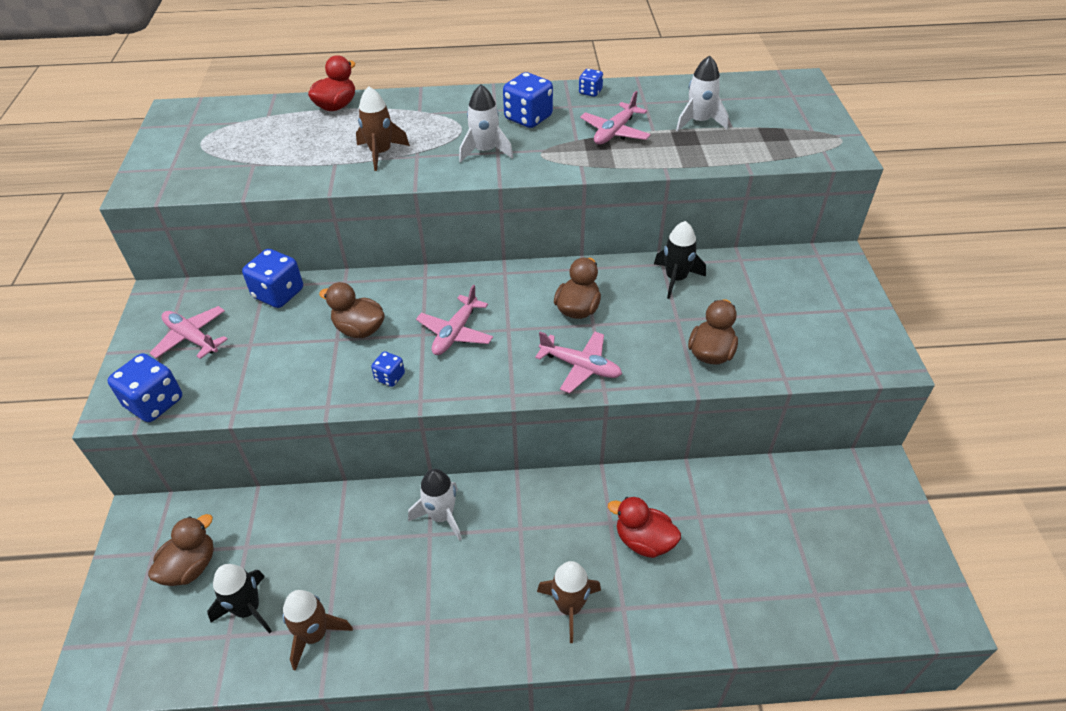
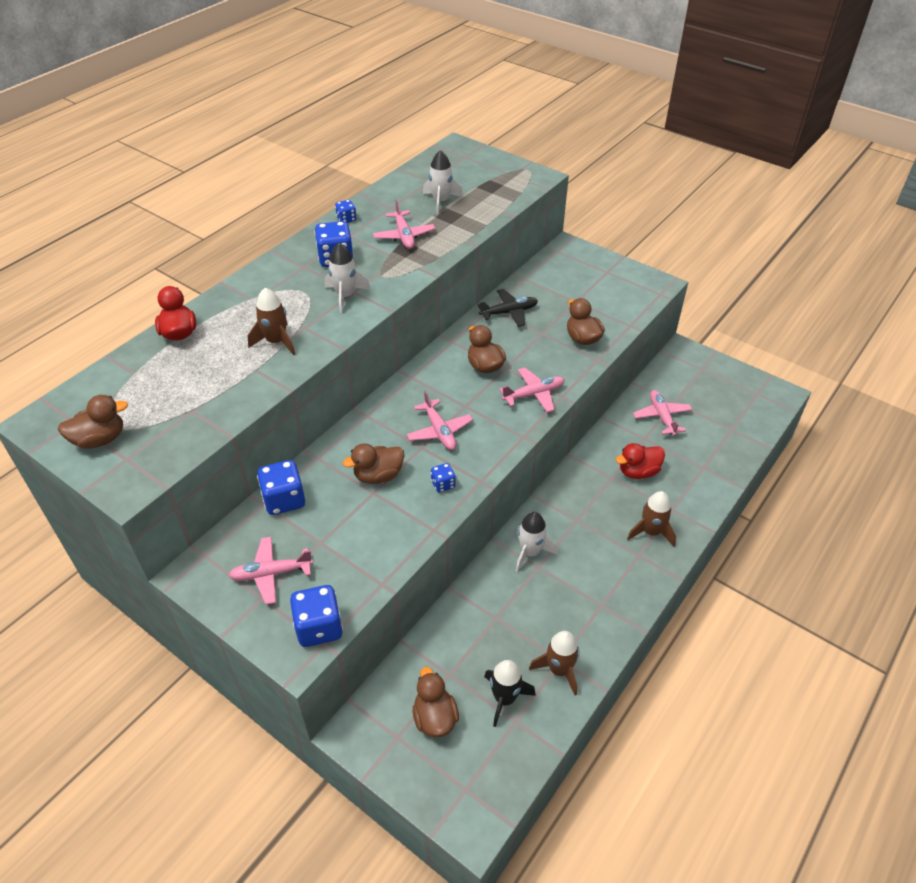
camera: 50 degrees left, 0 degrees up
(180, 145) = (100, 439): none -> brown duck
(676, 279) = (509, 312): black rocket -> black plane
(751, 512) = (661, 416): none -> pink plane

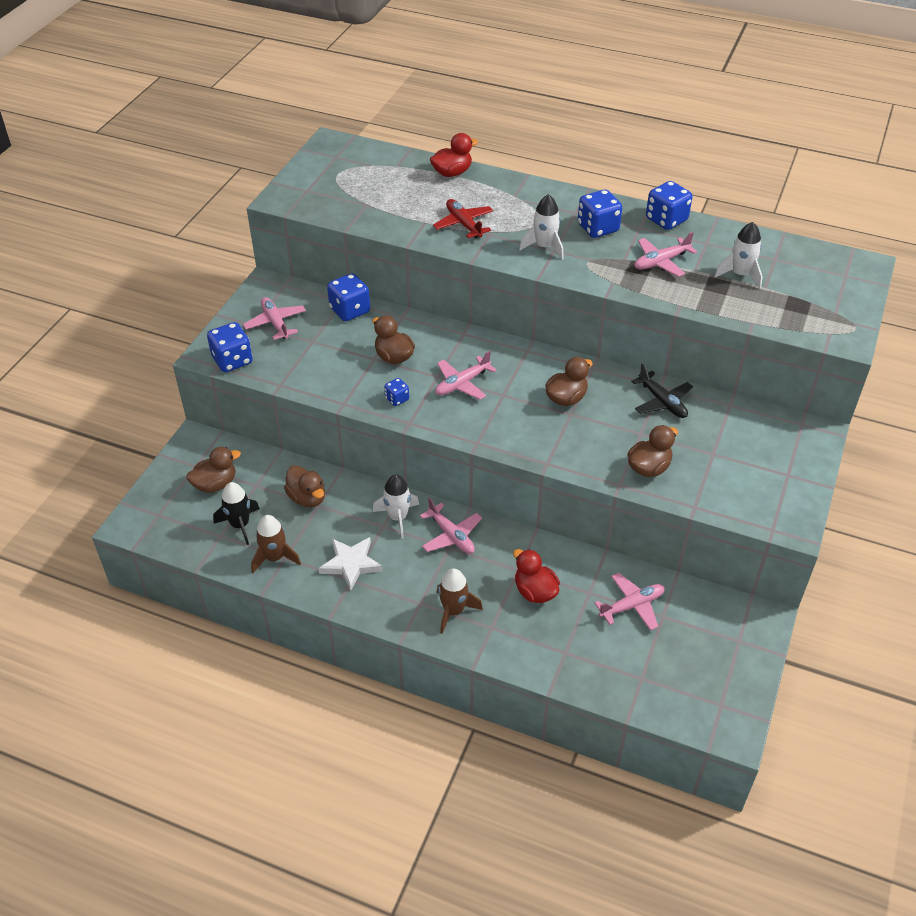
camera: 75 degrees right, 0 degrees up
(100, 439) = (322, 173): brown duck -> brown duck (307, 498)
(276, 342) = (463, 224): brown rocket -> red plane
(346, 219) = (666, 220): blue dice -> blue dice, size x1.85
(534, 394) = (540, 441): pink plane -> pink plane (451, 536)
(581, 602) = (351, 564): none -> white star

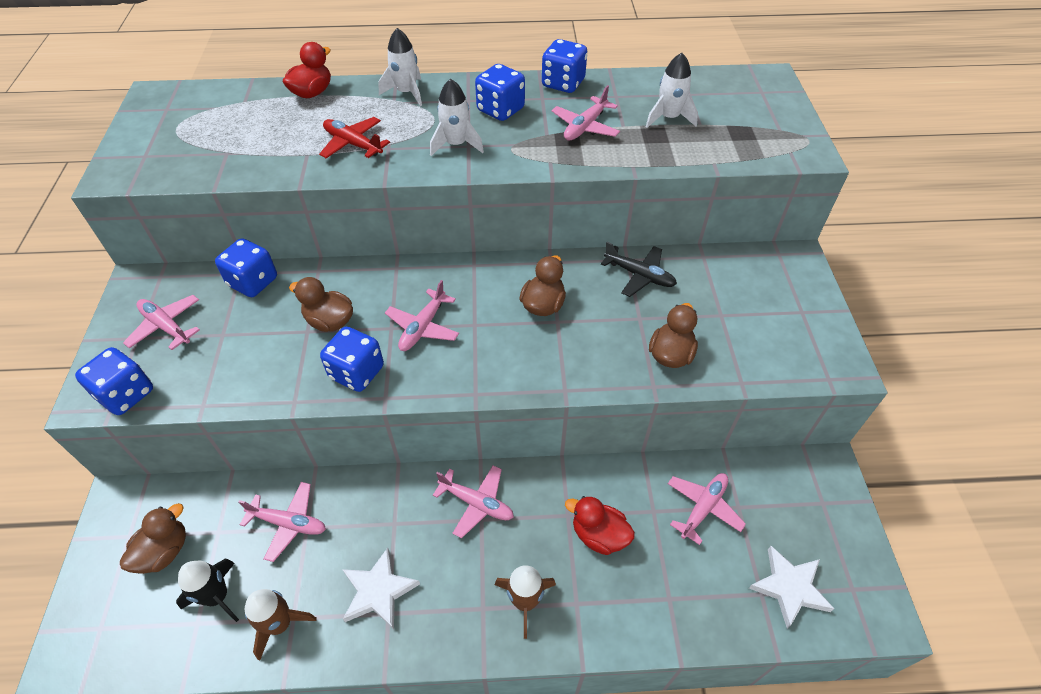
camera: 25 degrees left, 5 degrees up
(307, 498) = (289, 523): brown duck -> pink plane
(397, 399) = (357, 372): blue dice -> blue dice, size x1.85
(398, 517) = (406, 505): white rocket -> white rocket (406, 93)
(668, 683) = (789, 587): none -> white star

